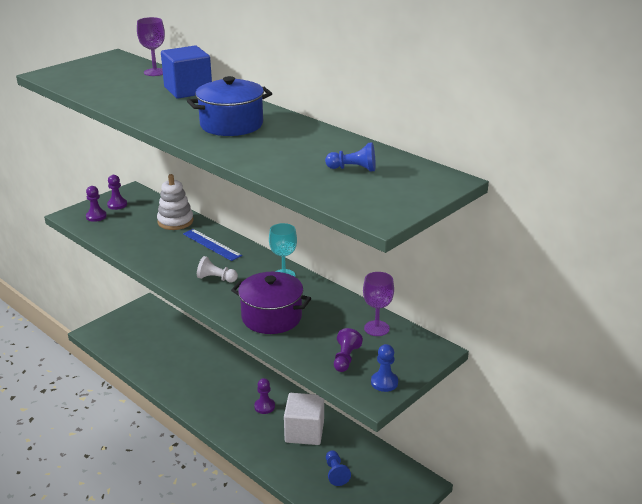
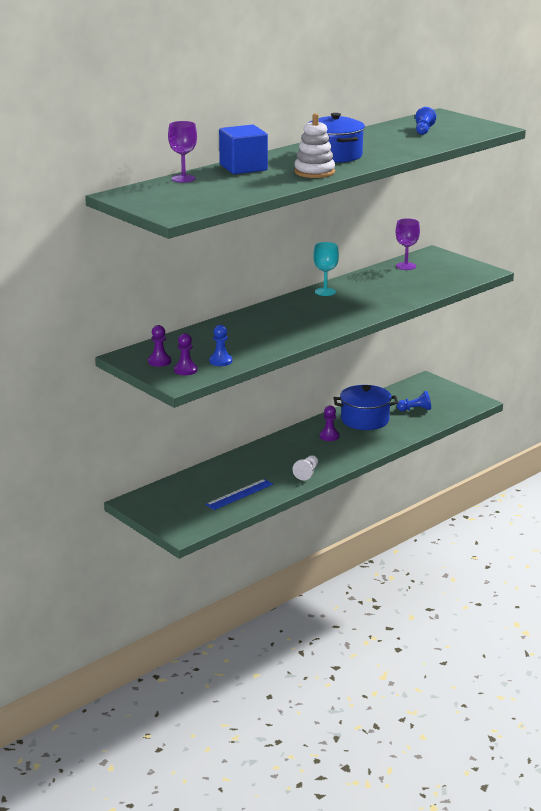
camera: 85 degrees left, 5 degrees down
(175, 221) = (209, 333): white stacking toy -> white stacking toy (314, 172)
(211, 244) = (263, 317): blue ruler -> blue ruler (239, 494)
(216, 278) = (327, 315): white pawn -> white pawn (307, 473)
(271, 317) = (390, 297): purple pot -> none
(304, 432) = (365, 420): white cube -> blue pot
(345, 358) = (444, 276): purple pawn -> none
(384, 382) = (472, 267): blue pawn -> blue pawn (220, 361)

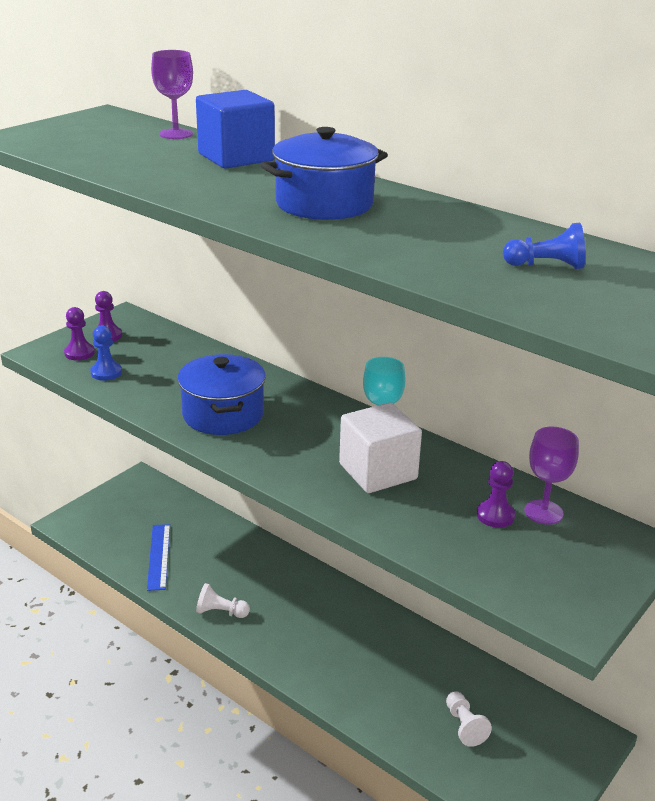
camera: 80 degrees right, 5 degrees up
(239, 494) = (158, 556): blue ruler -> blue ruler turned 45 degrees clockwise
(314, 172) = (219, 194): white stacking toy -> none
(329, 436) = (338, 626): purple pawn -> purple pawn (495, 515)
(363, 295) = (378, 471): none -> white cube
(365, 420) = (404, 663): blue pot -> blue pot (223, 414)
(415, 409) = (464, 726): blue pawn -> white pawn

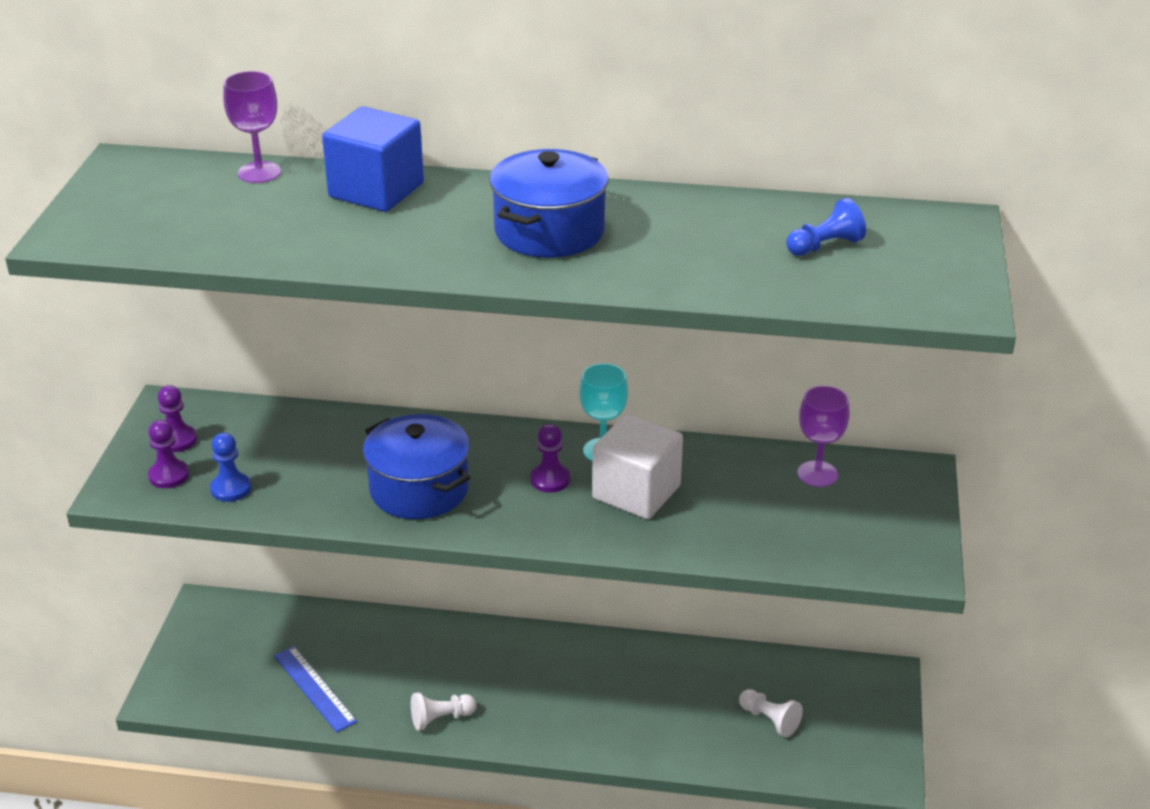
camera: 30 degrees left, 5 degrees up
(495, 515) = (779, 494): purple pawn -> purple pawn (550, 480)

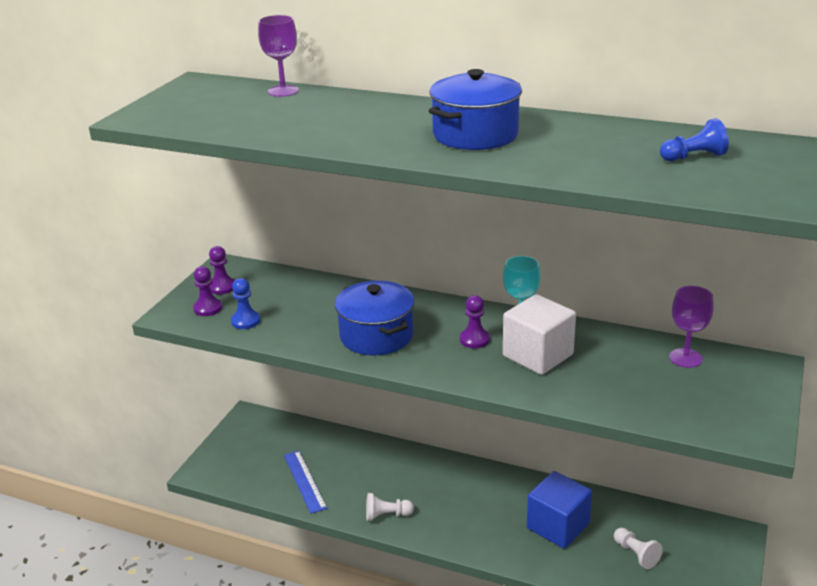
camera: 15 degrees right, 5 degrees down
(376, 190) = (359, 105): blue cube -> blue cube (558, 526)

